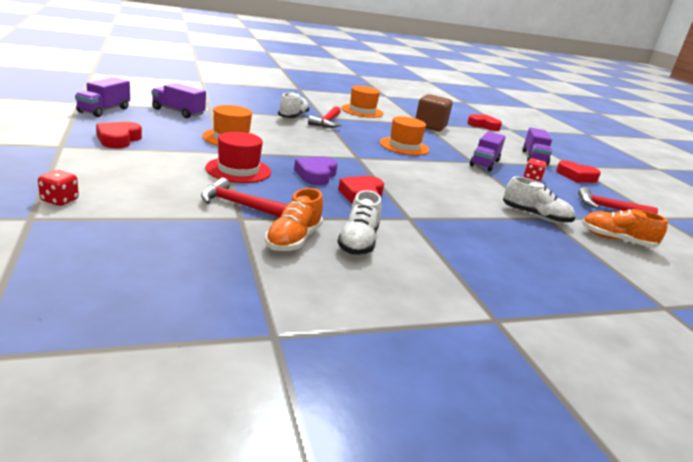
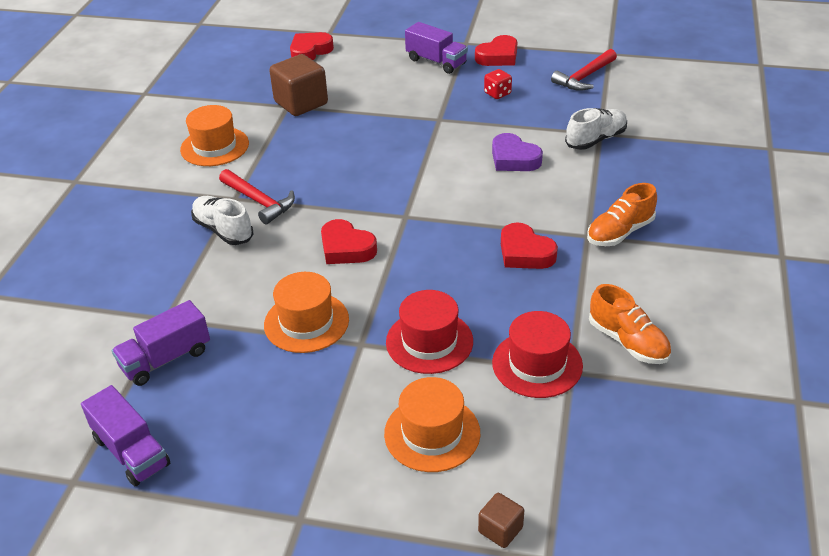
camera: 55 degrees left, 15 degrees up
(59, 200) = (500, 530): red dice -> brown cube
(118, 139) = (284, 449): red heart -> red heart (346, 248)
(240, 205) = (537, 364): red hammer -> red hat
(316, 175) = (458, 273): purple heart -> purple heart (514, 159)
(358, 242) = (638, 294): white shoe -> none
(404, 146) = (374, 158): orange hat -> orange hat (432, 433)
(484, 163) = (446, 111): purple truck -> none
(616, 240) = (653, 111): orange shoe -> orange shoe (620, 232)

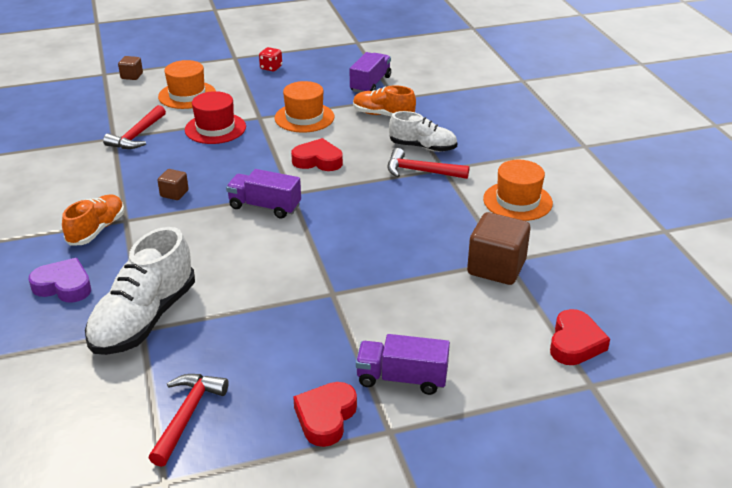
camera: 150 degrees right, 5 degrees down
(131, 452) = (342, 54): purple truck -> purple truck (265, 206)
(497, 94) = (288, 349): red dice -> red dice (271, 68)
(514, 159) = (224, 270): purple heart -> purple heart (64, 286)
(525, 253) = (174, 193): red heart -> brown cube
(537, 364) = (137, 135): red hat -> red hammer
(596, 139) = (144, 319): white shoe -> white shoe, size x1.63
(628, 342) = (77, 161): orange shoe -> orange shoe (383, 115)

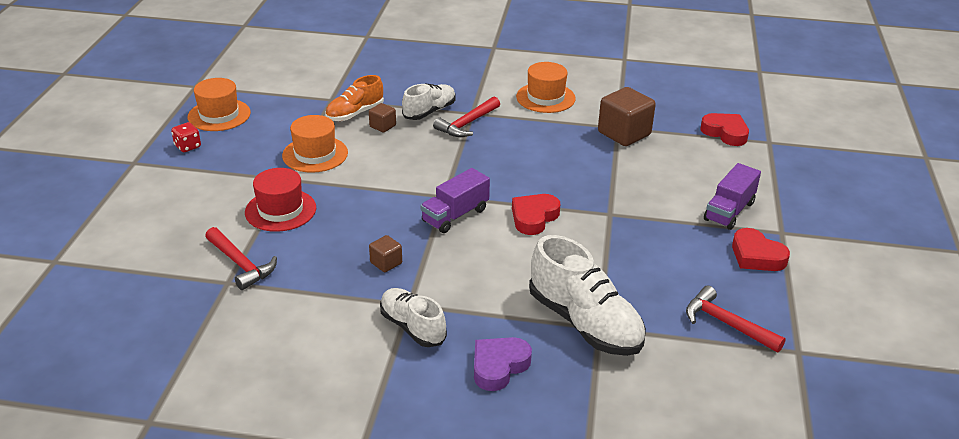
camera: 65 degrees left, 0 degrees up
(97, 230) = (412, 327): orange shoe -> white shoe
(132, 76) = (88, 241): brown cube -> brown cube (382, 126)
(187, 95) = (185, 212): orange hat -> orange hat (219, 115)
(318, 160) = (402, 167): red heart -> red heart (534, 217)
(370, 84) = (290, 103): purple truck -> none

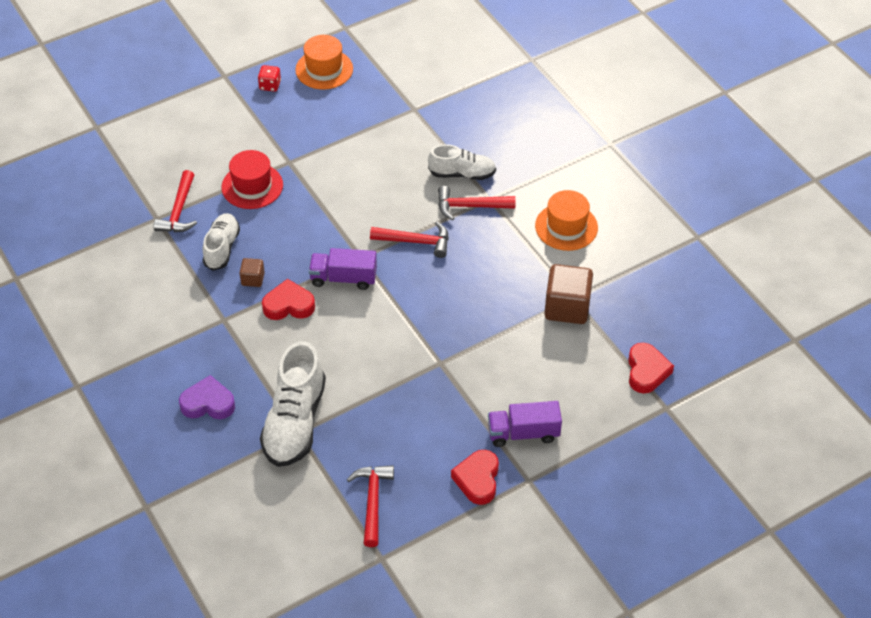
camera: 50 degrees right, 15 degrees up
(315, 154) = (334, 154): orange hat -> none
(355, 113) = (409, 136): orange shoe -> none
(382, 126) = (411, 163): brown cube -> none
(412, 327) = (203, 336): white shoe -> white shoe (222, 248)
(466, 163) = (415, 241): none -> red hammer
(534, 217) = (387, 322): red heart -> red heart (288, 305)

